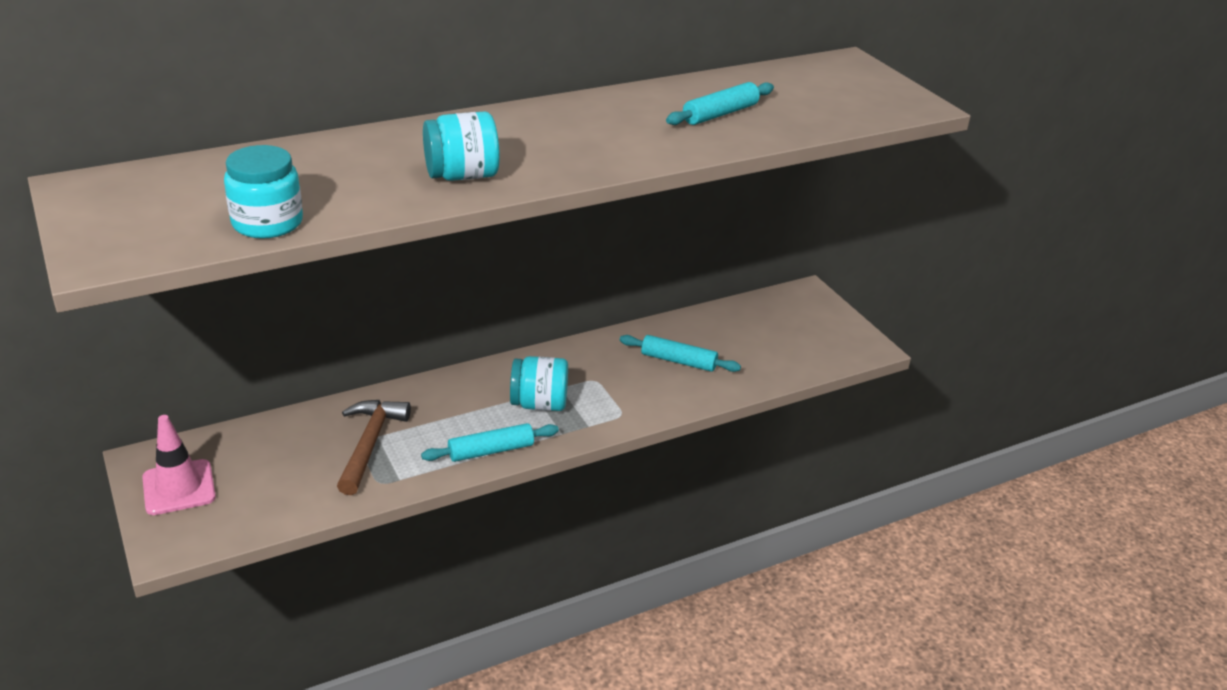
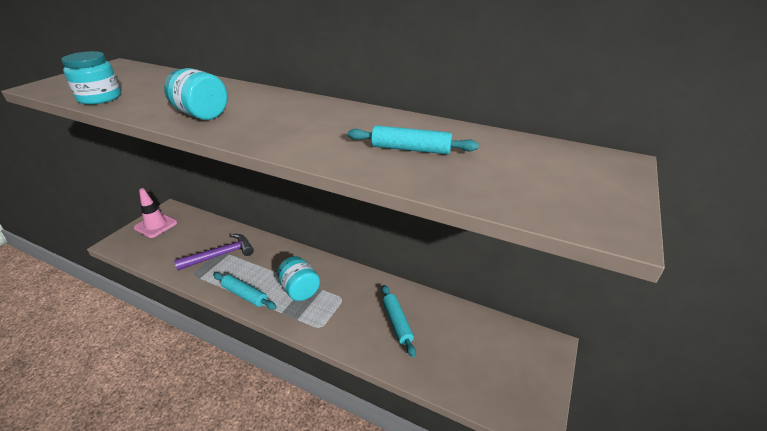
camera: 55 degrees right, 0 degrees up
(370, 444) = (220, 255): brown hammer -> purple hammer

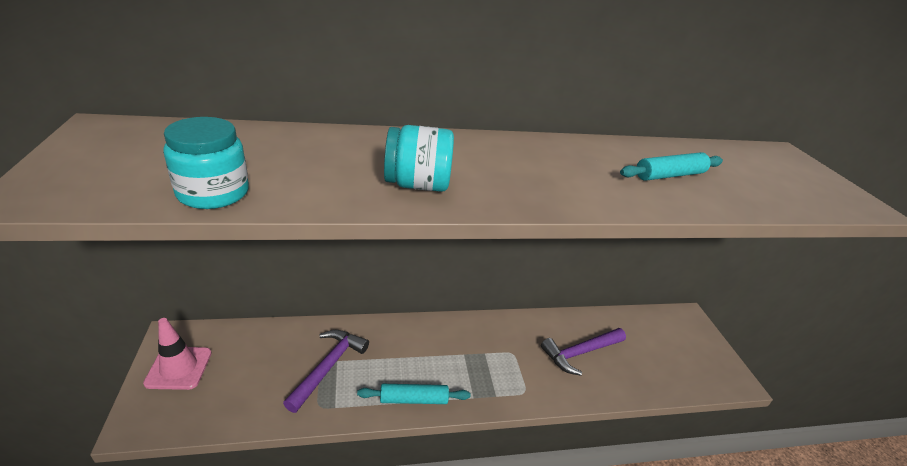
camera: 40 degrees left, 0 degrees up
(300, 290) = (464, 364): turquoise jar -> none
(397, 323) = (580, 352): turquoise rolling pin -> purple hammer

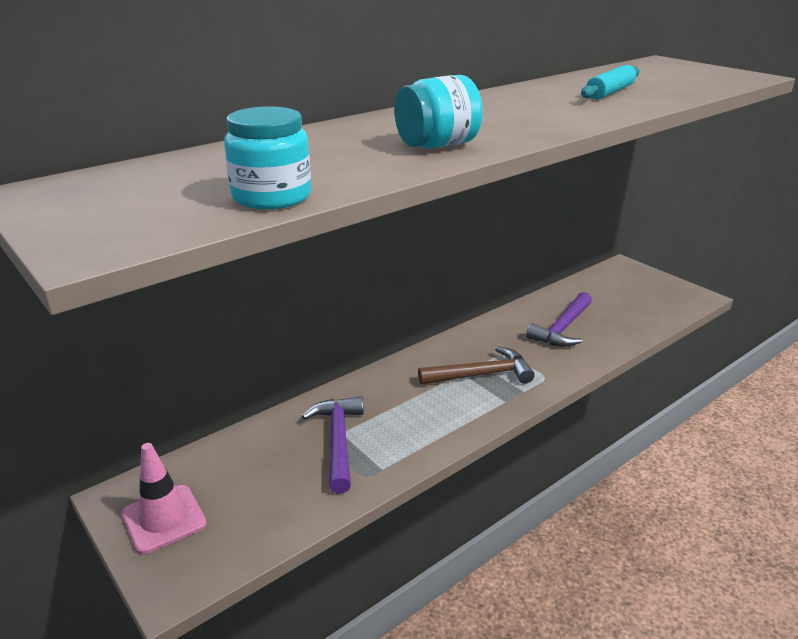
camera: 25 degrees left, 5 degrees down
(414, 399) = (452, 427): turquoise rolling pin -> none
(476, 363) = (481, 375): none -> brown hammer

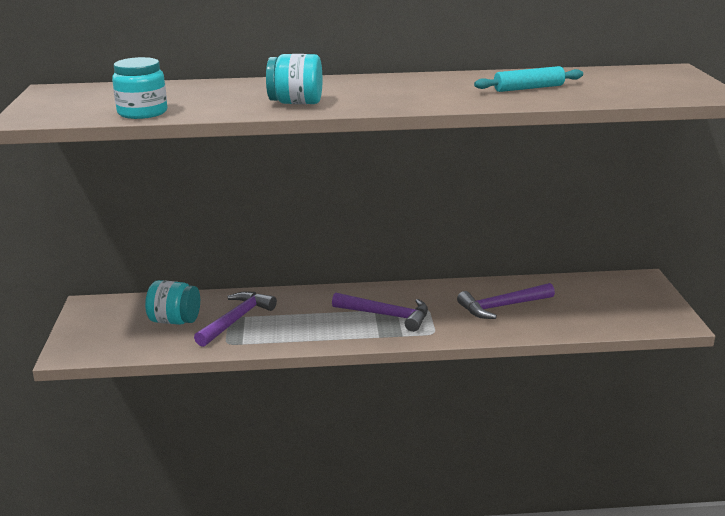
camera: 35 degrees right, 5 degrees down
(164, 519) = (98, 322): pink traffic cone -> none
(266, 473) = (175, 321): none -> turquoise jar
(481, 375) = (386, 315): brown hammer -> purple hammer

